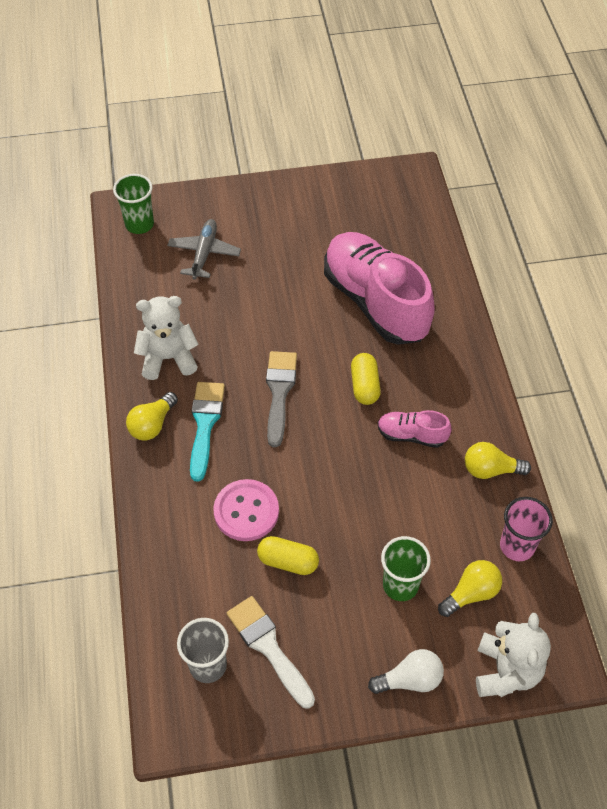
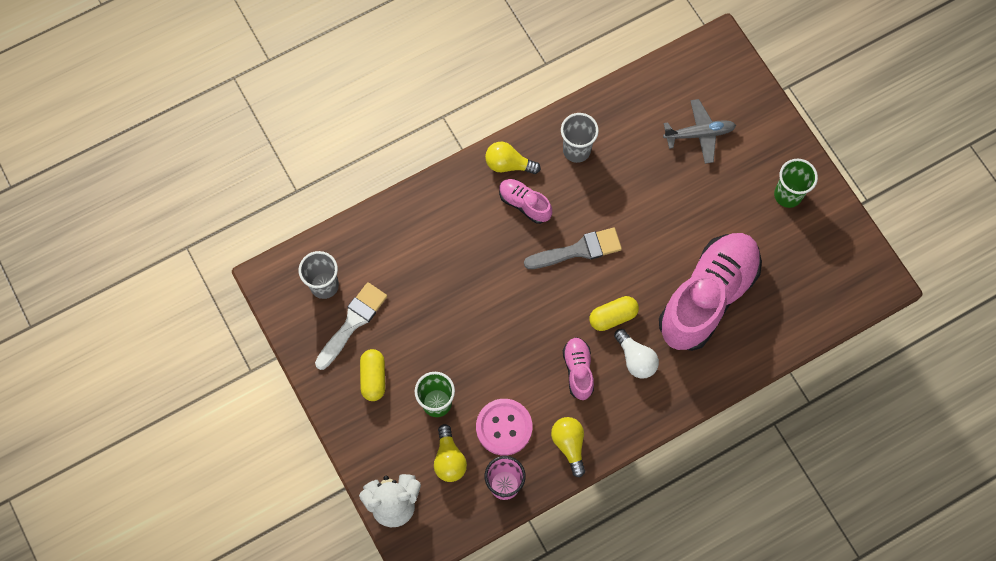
camera: 70 degrees right, 15 degrees up
(139, 224) = (708, 68): green cup -> green cup (787, 195)
(168, 358) = (576, 150): white teddy bear -> grey cup
(205, 424) = (524, 204): turquoise brush -> pink shoe
(246, 511) = (458, 265): pink button -> pink button (504, 427)
(288, 561) = (426, 312): yellow capsule -> yellow capsule (373, 378)
(410, 679) = (362, 433): white light bulb -> white light bulb (635, 359)
(471, 593) = (449, 459): yellow light bulb -> yellow light bulb turned 45 degrees clockwise

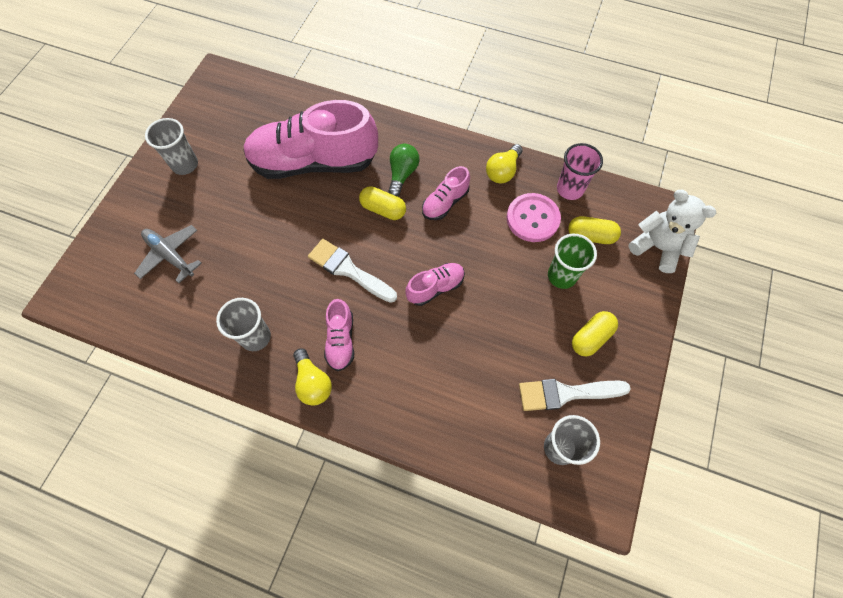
camera: 130 degrees left, 5 degrees down
(449, 459) = (590, 236): yellow light bulb -> yellow capsule
(509, 301) = (435, 287): none -> pink shoe
(578, 250) = (348, 270): grey brush -> white brush
(635, 359) = (402, 174): white light bulb -> green light bulb
(787, 195) = (185, 165): green cup -> grey cup

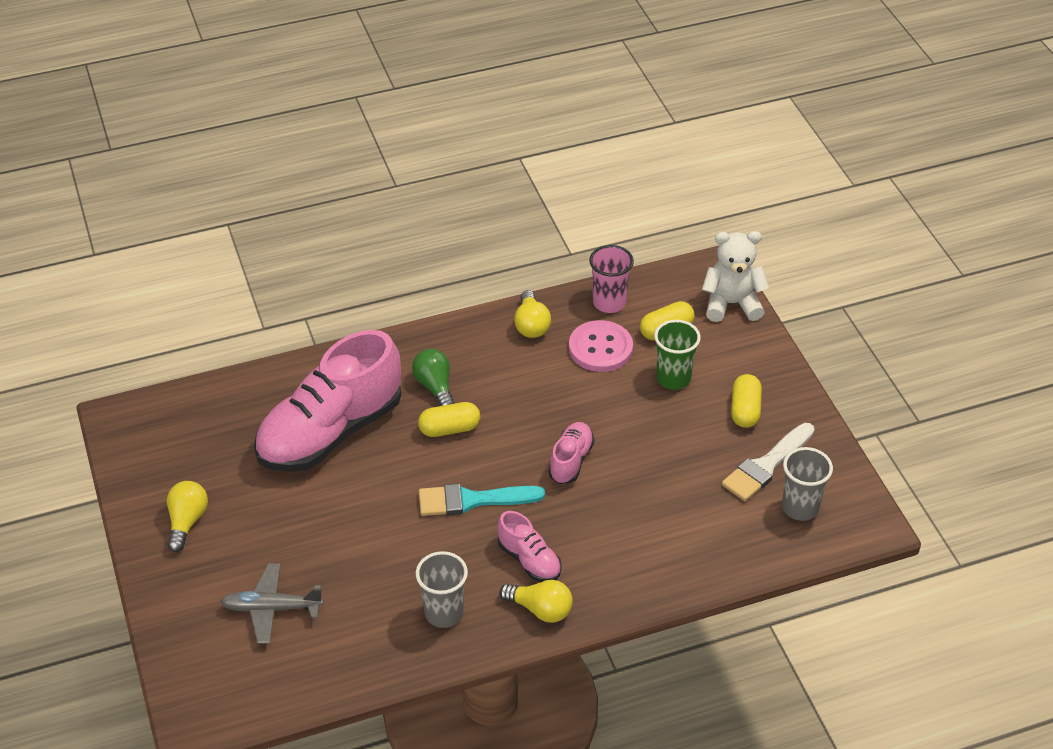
camera: 40 degrees left, 20 degrees down
(185, 165) = (187, 522): grey cup -> yellow light bulb
(348, 270) = (472, 500): white brush -> turquoise brush
(445, 203) = (504, 385): pink shoe -> none

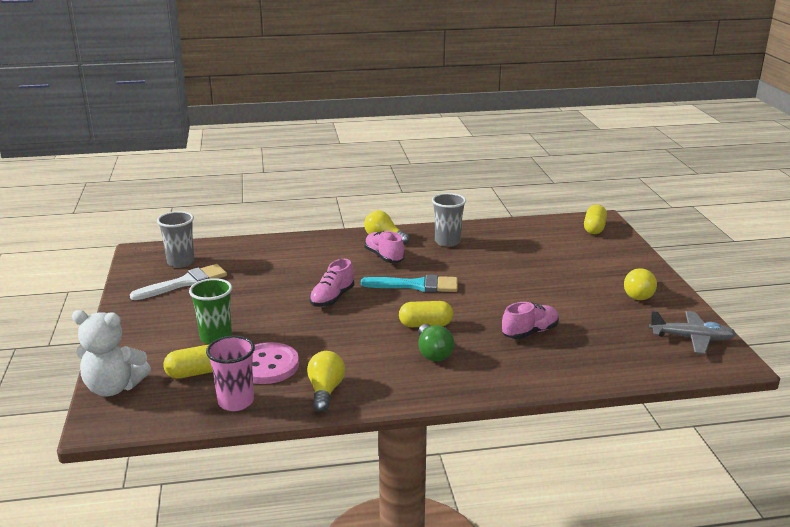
camera: 170 degrees left, 20 degrees down
(271, 608) = (563, 252): grey plane -> grey plane (692, 338)
(330, 432) = (530, 332): pink shoe -> pink shoe, size x0.45
(745, 410) = (173, 313): yellow capsule -> yellow capsule (594, 228)

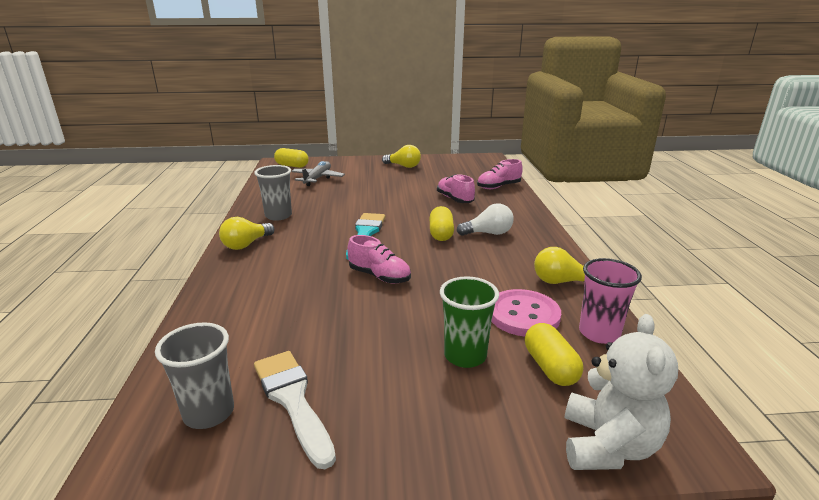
camera: 85 degrees left, 0 degrees up
(384, 257) = (293, 246): pink shoe -> pink shoe (498, 187)
(433, 353) = (488, 233): green light bulb -> white light bulb
(692, 338) = (463, 162): grey plane -> grey plane (318, 178)

